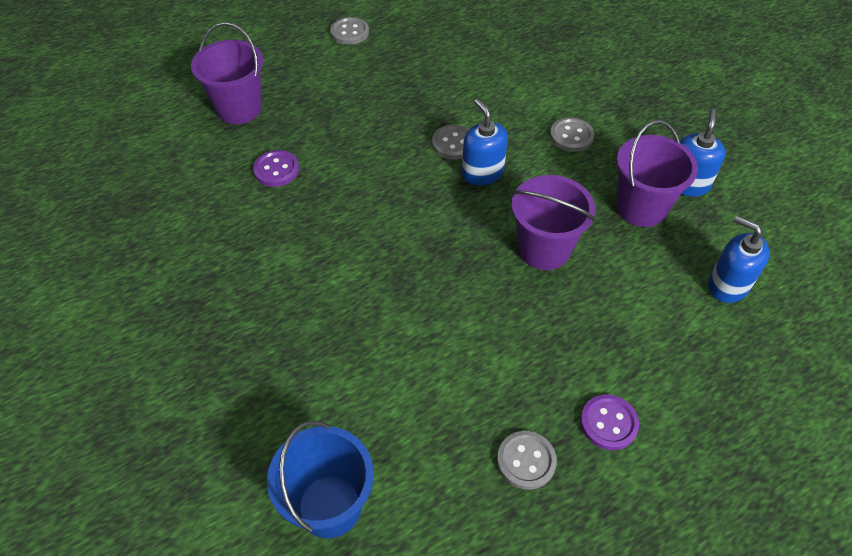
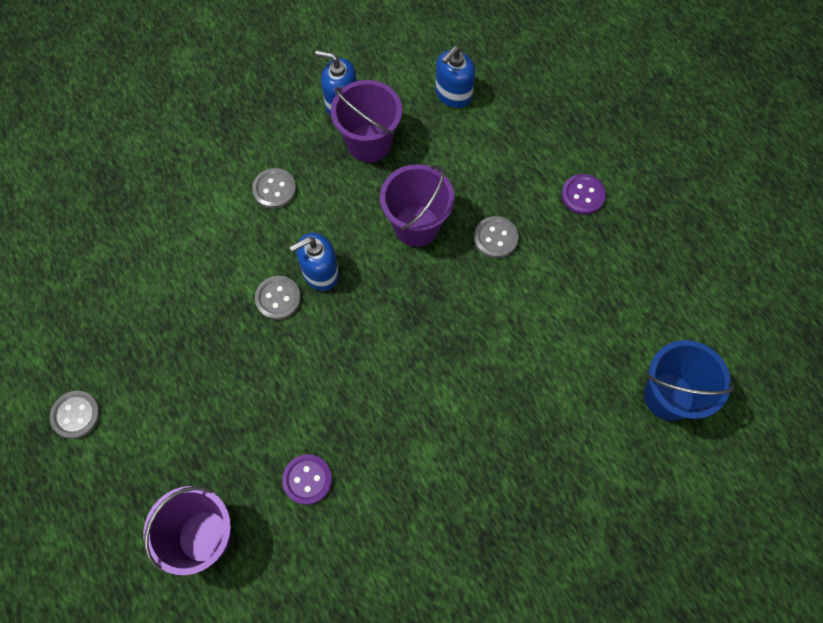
camera: 90 degrees left, 15 degrees up
(526, 461) = (618, 254): grey button -> grey button (495, 238)

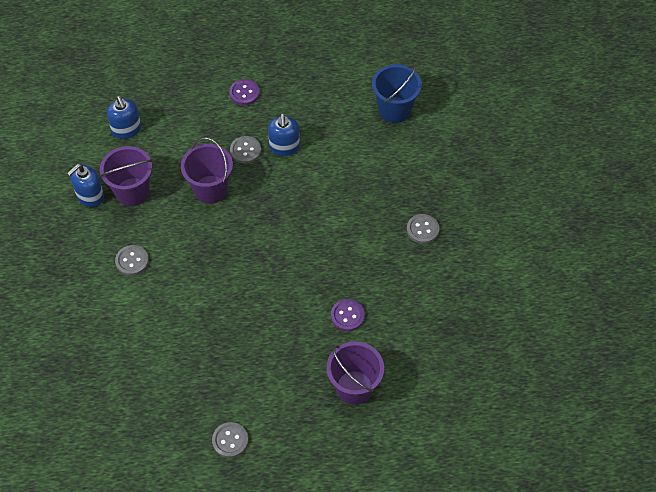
camera: 65 degrees left, 10 degrees down
(278, 298) = (215, 288): grey button -> grey button (422, 229)
(320, 272) = (211, 257): blue soap dispenser -> blue soap dispenser (284, 147)

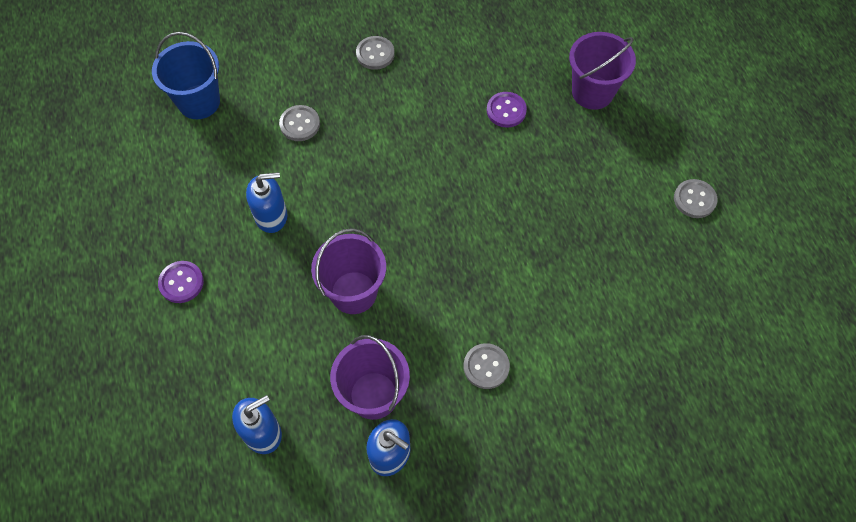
camera: 100 degrees left, 5 degrees up
(245, 150) = (283, 262): grey button -> grey button (300, 124)

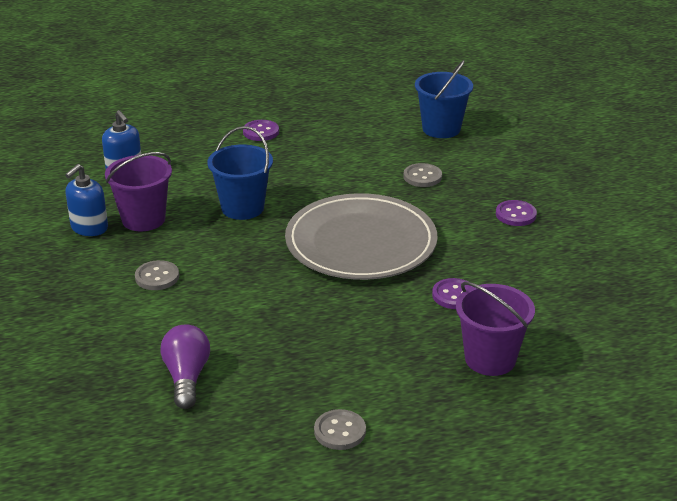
camera: 90 degrees right, 30 degrees down
(271, 216) = (322, 167): blue soap dispenser -> none
(353, 292) = (242, 208): purple bucket -> blue bucket
(375, 54) = (515, 215): grey button -> purple button
(422, 181) = (361, 243): none -> grey plate
(642, 322) = (186, 377): none -> purple light bulb

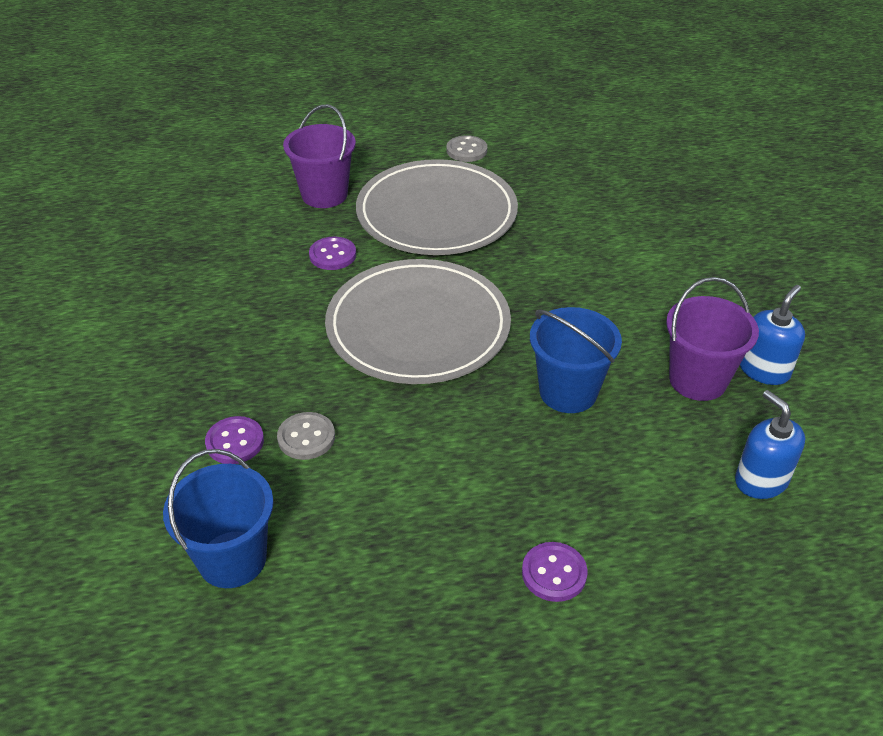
camera: 175 degrees left, 10 degrees up
(157, 277) = (653, 294): grey button -> none
(186, 377) = (597, 194): purple light bulb -> none
(363, 344) = (436, 213): none -> grey plate
(515, 215) = (210, 358): purple button -> purple button (235, 442)

